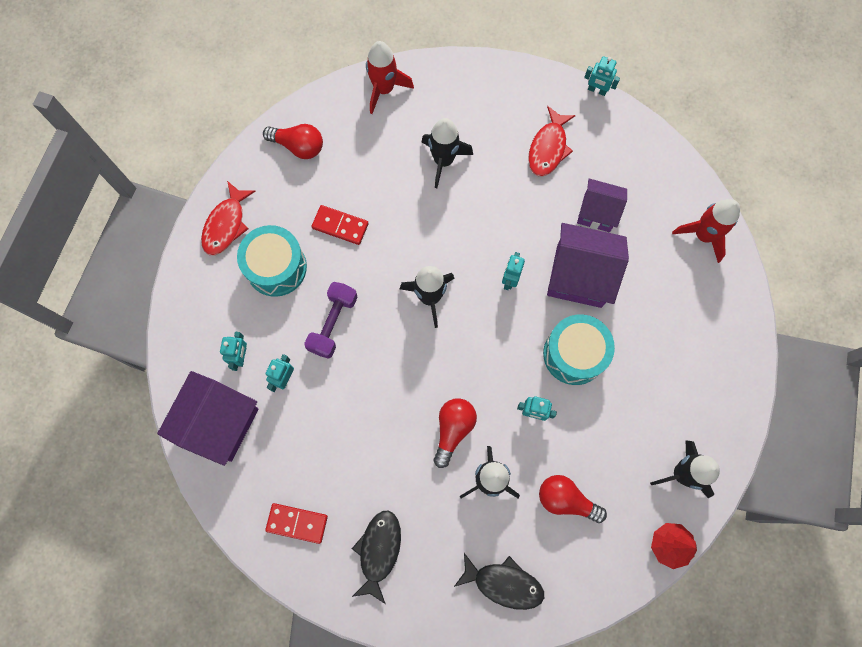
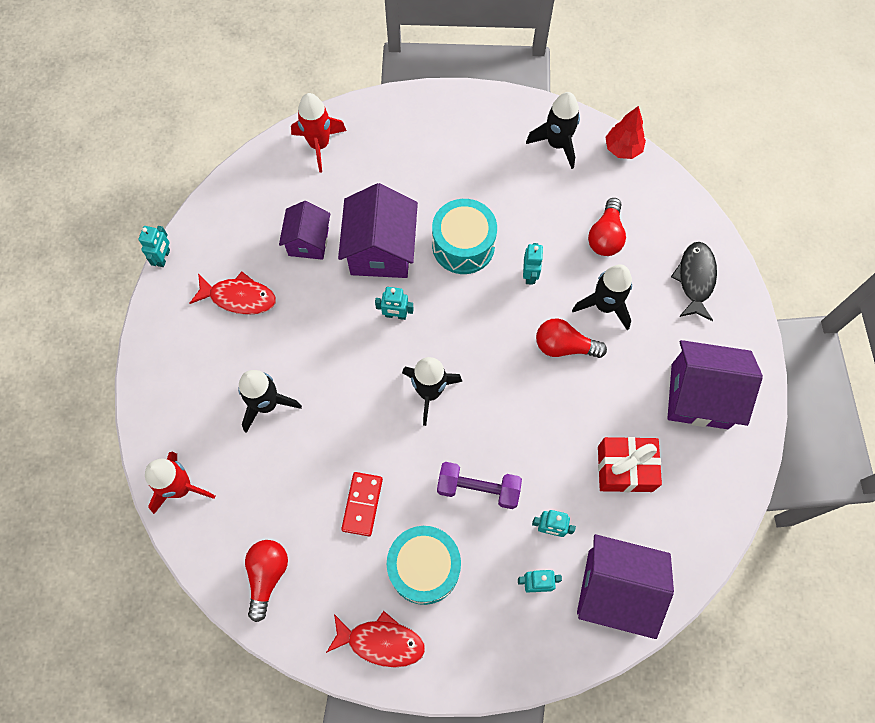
camera: 100 degrees left, 5 degrees down
(297, 523) = (695, 482): red domino -> none
(323, 459) = (625, 468): none -> red gift
(379, 551) = (699, 396): black fish -> purple house

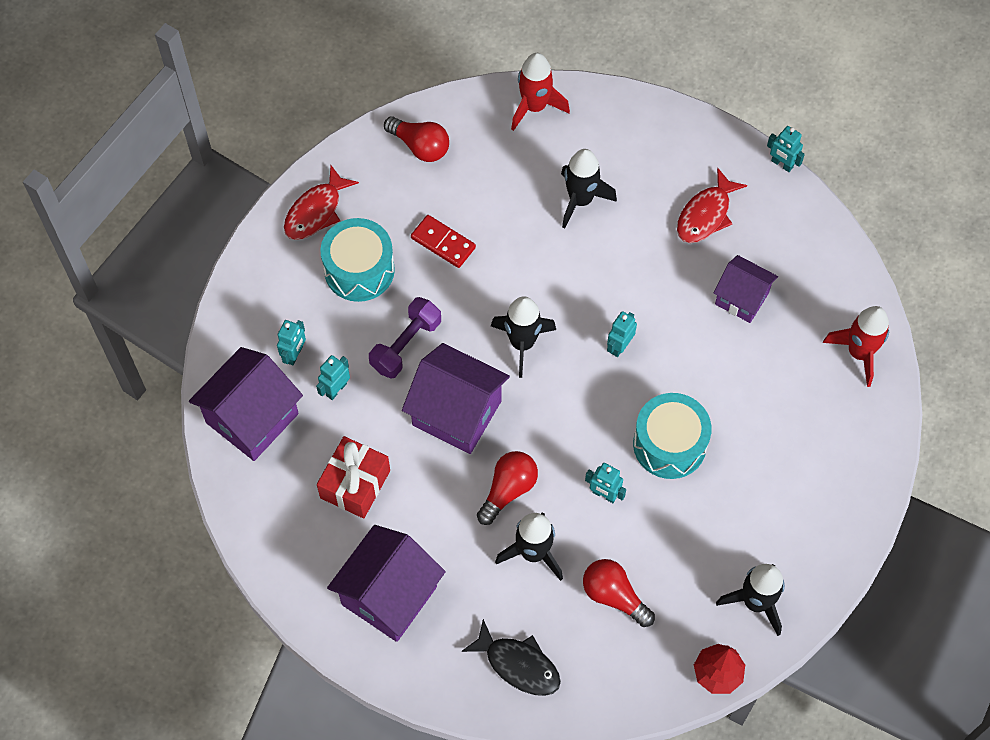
camera: 115 degrees right, 5 degrees down
(381, 250) = (700, 362): purple house -> purple house (457, 413)

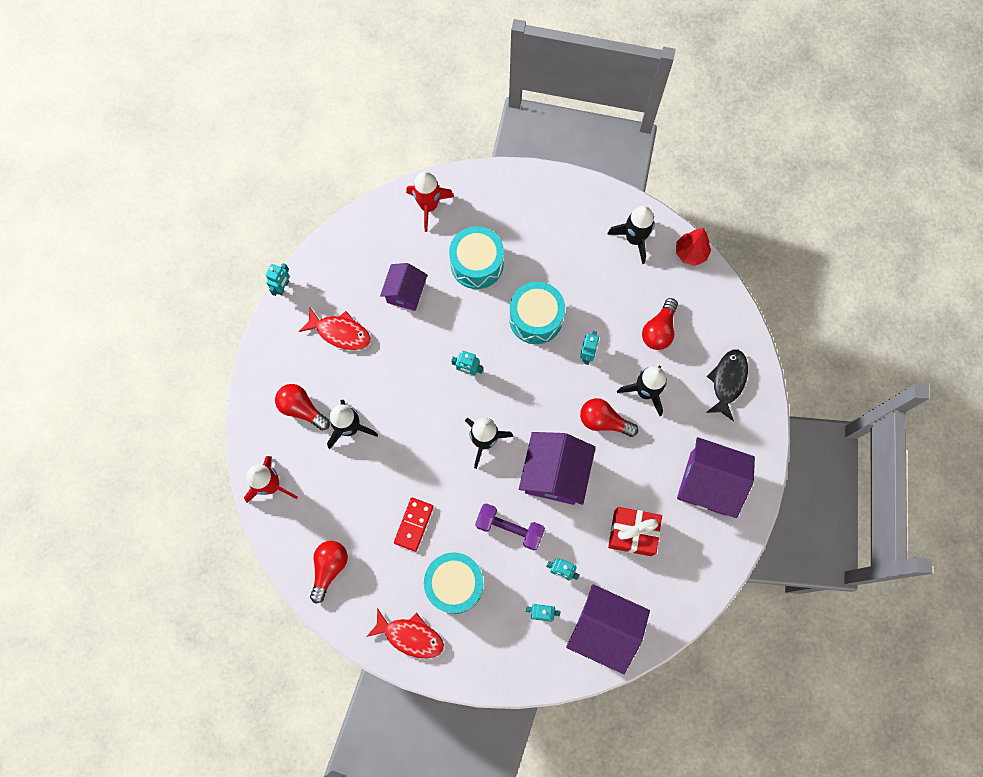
camera: 105 degrees left, 10 degrees up
(618, 155) = (302, 409): none -> red light bulb
(763, 391) = (477, 264): none -> turquoise drum

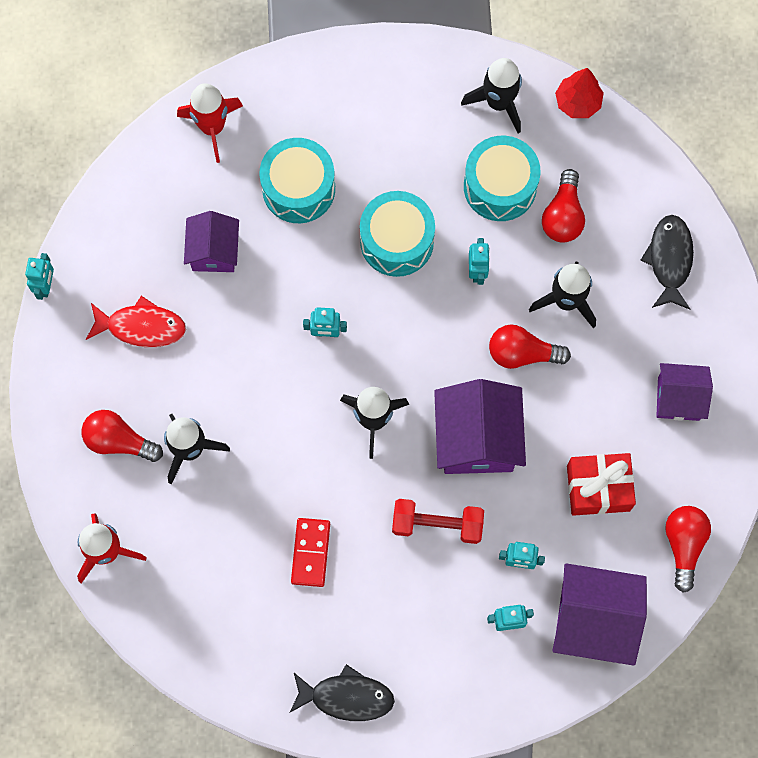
camera: 15 degrees left, 0 degrees up
(329, 568) = (215, 639): red light bulb -> red light bulb (684, 545)
(410, 636) = (346, 697): red fish -> black fish
(454, 584) = (385, 615): turquoise drum -> turquoise drum (500, 186)
(509, 528) = (437, 524): purple dumbbell -> red dumbbell
(708, 483) = (678, 398): purple house -> purple house, size x0.62

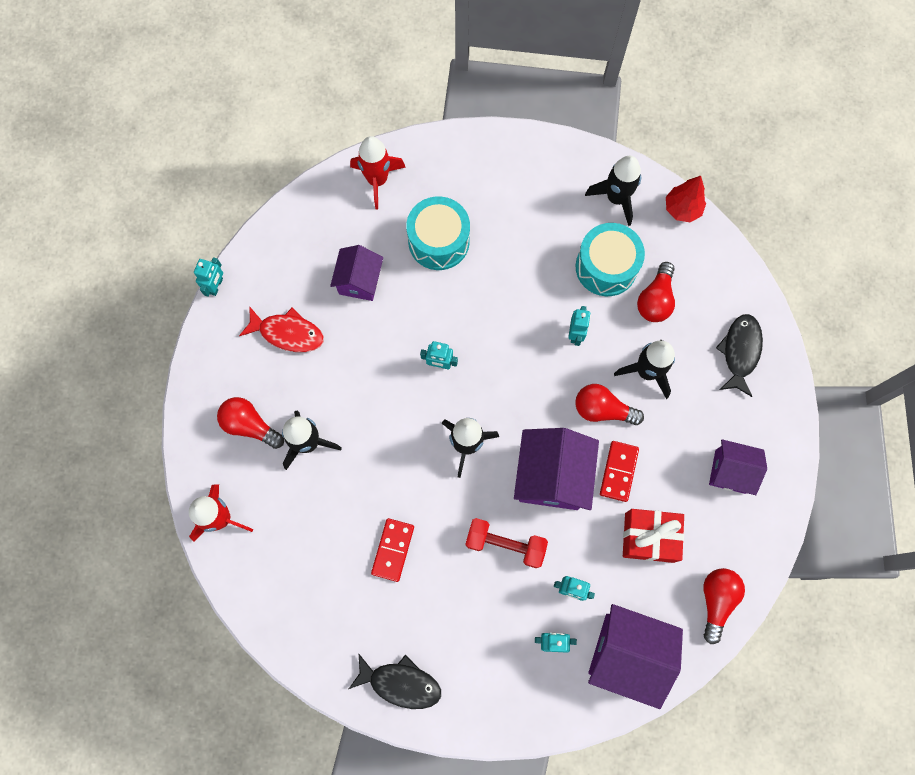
camera: 10 degrees right, 0 degrees up
(397, 241) = (512, 298): turquoise drum -> none
(552, 420) = (619, 471): none -> red domino

